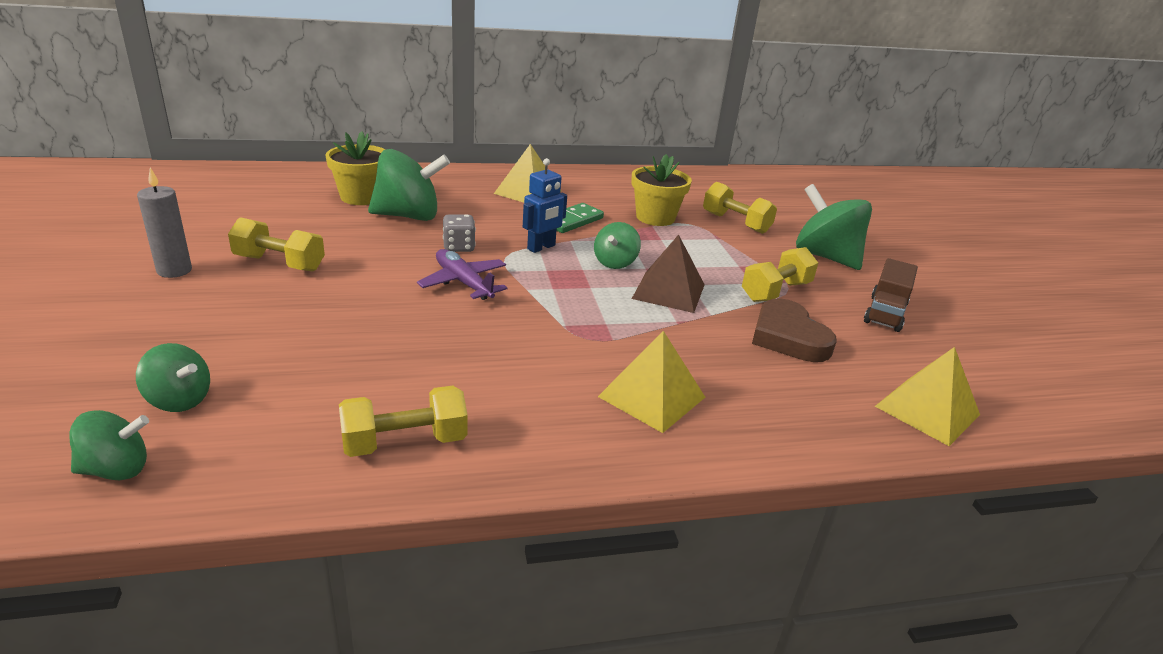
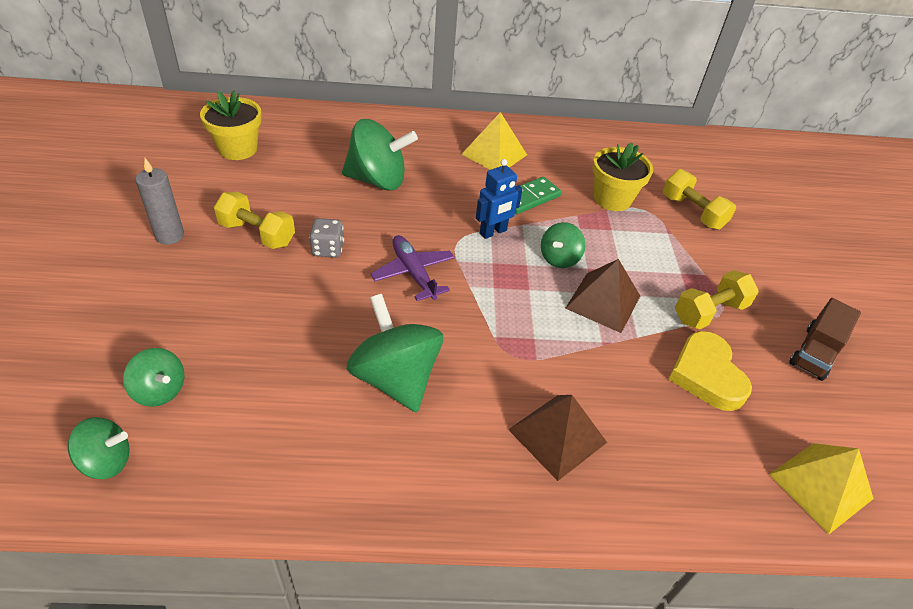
camera: 10 degrees right, 15 degrees up
(361, 197) = (339, 151): yellow flower pot -> yellow flower pot (238, 149)
(405, 442) = (333, 462): yellow dumbbell -> none
(459, 247) = (417, 225): grey dice -> grey dice (328, 249)
(652, 397) = (557, 436): yellow pyramid -> brown pyramid
(788, 337) = (706, 375): brown heart -> yellow heart
(825, 257) = (774, 268): green spinning top -> green spinning top (395, 378)

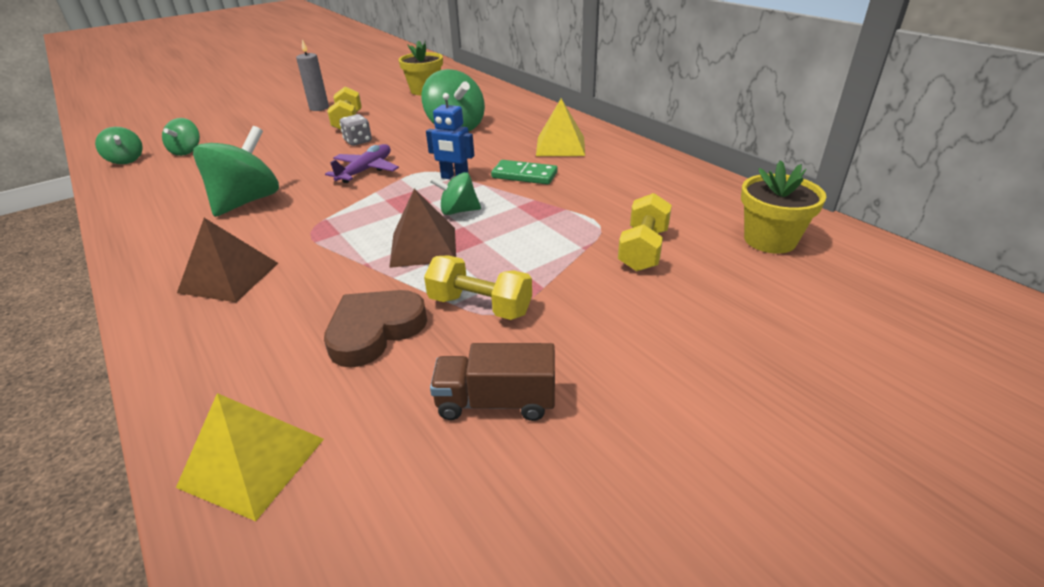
camera: 60 degrees right, 10 degrees down
(612, 199) = (588, 206): yellow flower pot -> yellow flower pot (770, 240)
(706, 375) = (375, 331): yellow heart -> brown heart

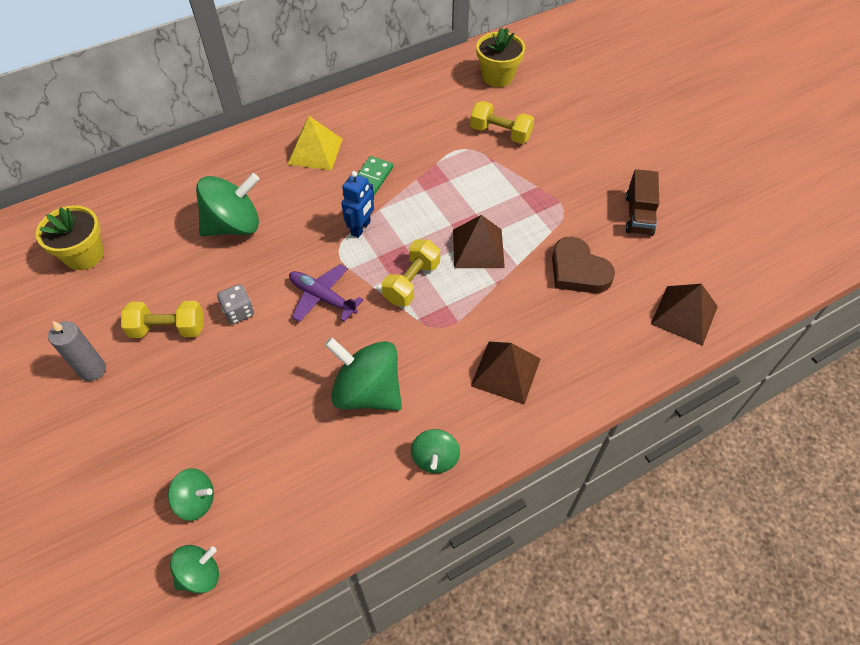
camera: 85 degrees left, 20 degrees up
(252, 462) = (684, 315): yellow pyramid -> brown pyramid
(458, 211) = (425, 226): green spinning top -> green spinning top (435, 458)
(480, 306) = (555, 218): yellow dumbbell -> yellow dumbbell (411, 282)

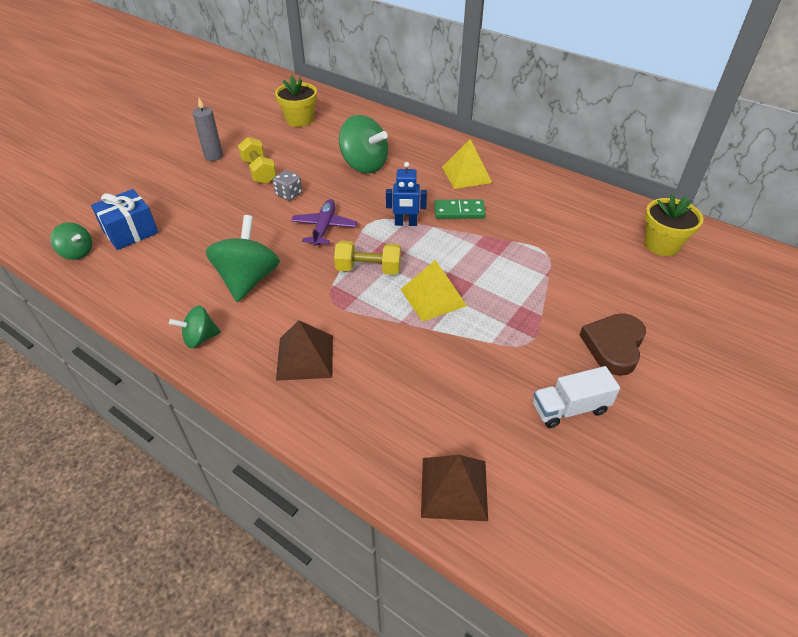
camera: 65 degrees right, 10 degrees down
(196, 501) = (130, 231): green spinning top -> blue gift
(478, 248) = (433, 297): brown pyramid -> yellow pyramid
(500, 133) = (587, 269): yellow dumbbell -> none
(578, 271) = (454, 376): brown heart -> brown heart (613, 346)
(638, 215) = (569, 408): brown truck -> white truck

